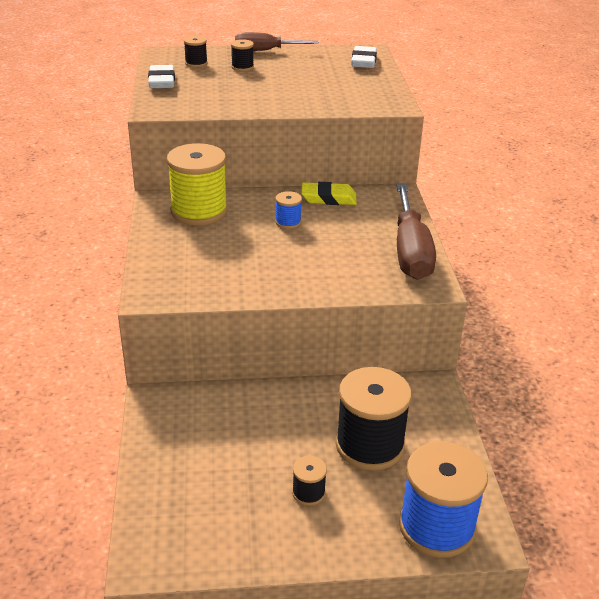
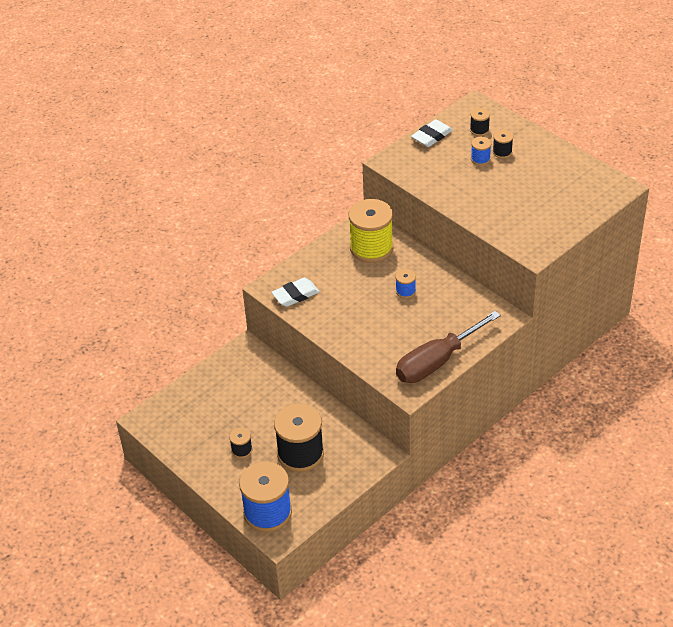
camera: 55 degrees right, 10 degrees up
(233, 77) = (480, 159): none -> blue spool
(265, 51) = (545, 143): brown screwdriver -> none
(328, 198) = (457, 290): yellow eraser -> none
(363, 61) = (594, 197): white eraser -> white eraser (295, 295)

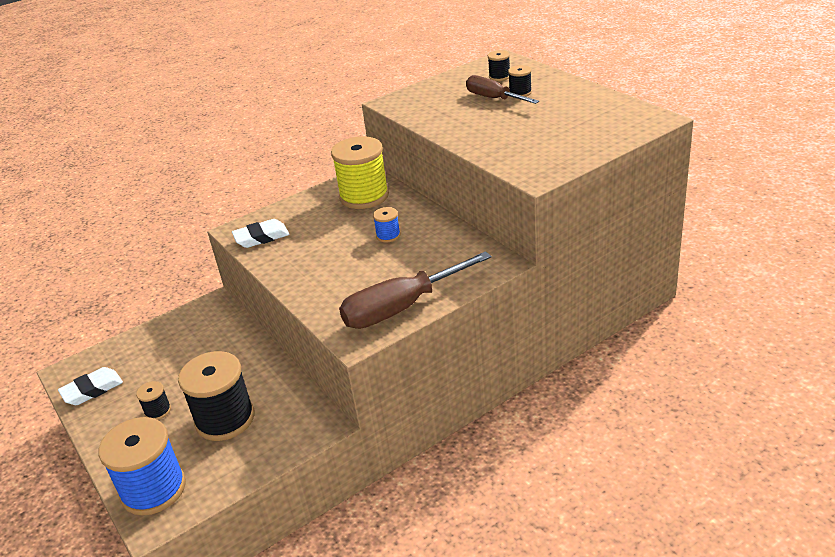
camera: 10 degrees right, 10 degrees down
(431, 136) = (445, 82): white eraser -> white eraser (92, 390)
(480, 159) = (493, 98): blue spool -> brown screwdriver

